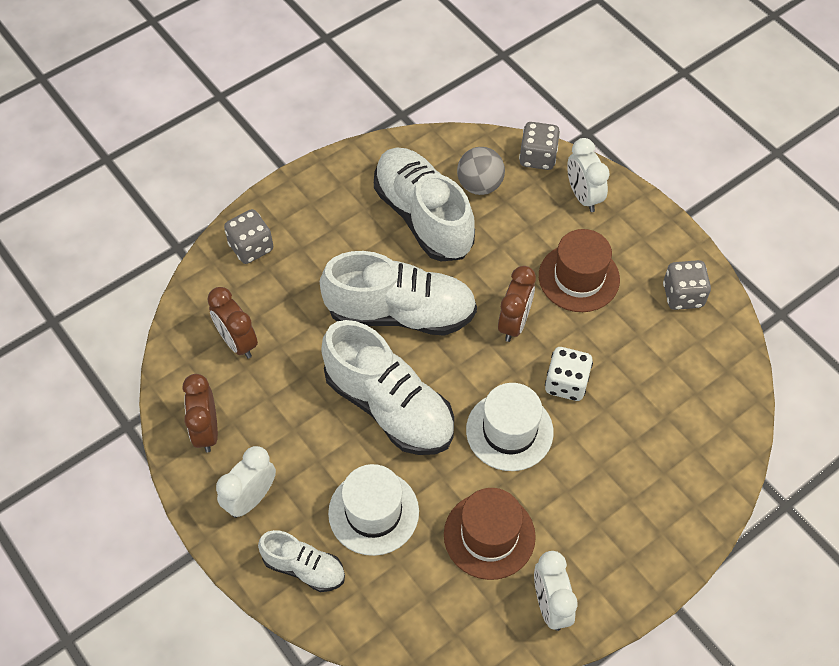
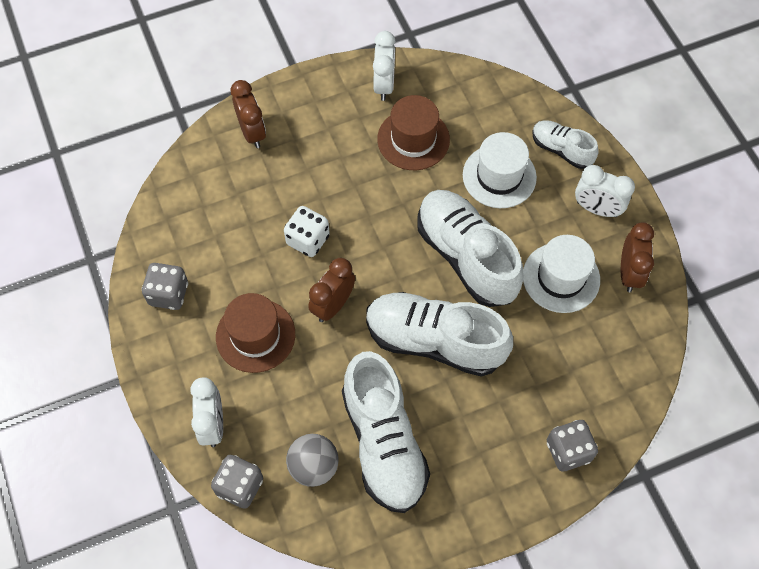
camera: 165 degrees left, 5 degrees up
(237, 342) = (593, 349): brown clock -> brown clock (252, 132)
(251, 498) = (597, 209): white clock -> white clock turned 60 degrees clockwise
(509, 431) = (370, 212): white hat -> white hat (561, 277)

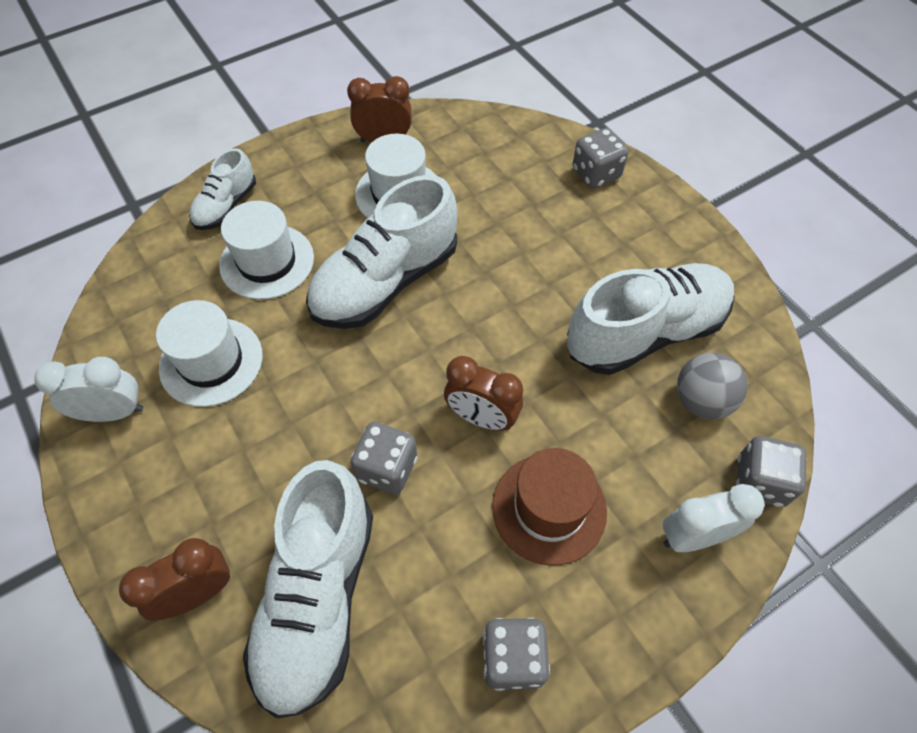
camera: 100 degrees left, 5 degrees down
(308, 240) = (387, 468): white dice -> grey dice
(413, 139) = (211, 361): brown hat -> white hat
(434, 341) = (505, 300): white shoe -> white shoe (318, 598)
(597, 209) = (306, 170): white clock -> none

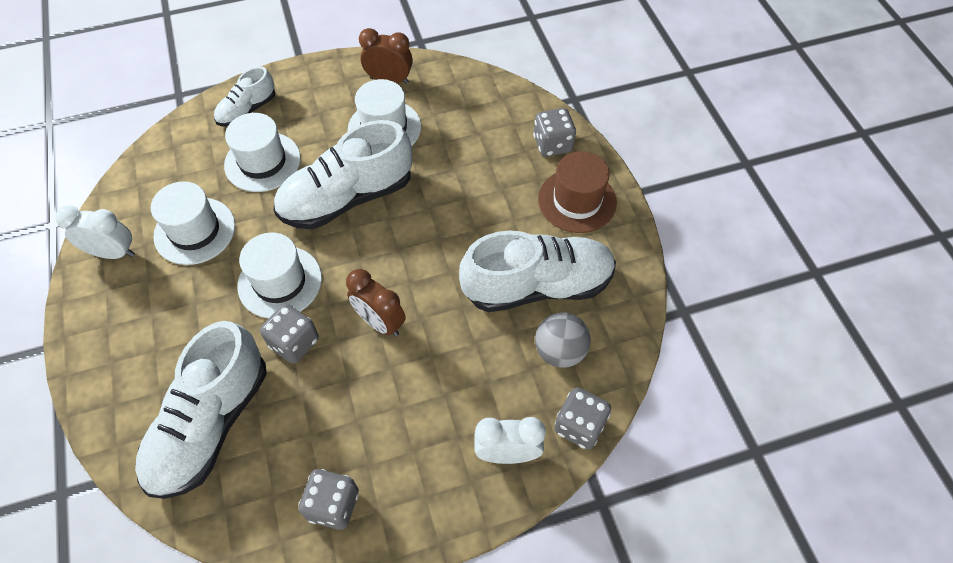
camera: 15 degrees right, 0 degrees up
(198, 593) = (128, 398): brown clock -> none
(341, 399) = (280, 282): none -> white hat
(549, 508) = (404, 403): brown hat -> brown hat (577, 201)

